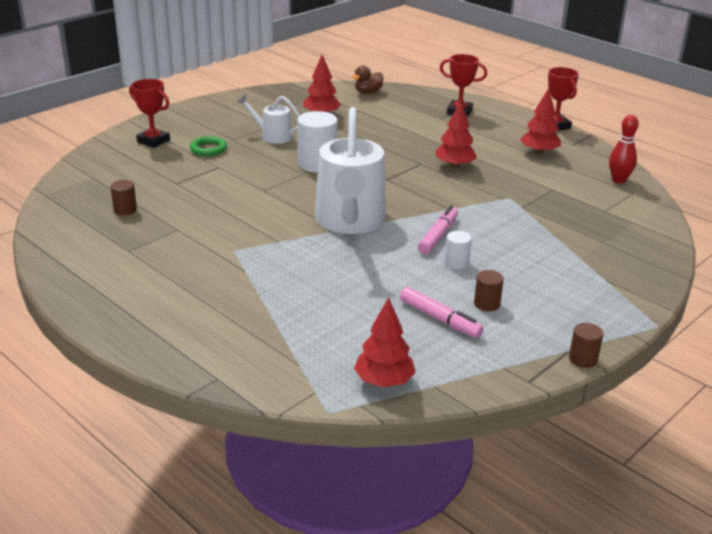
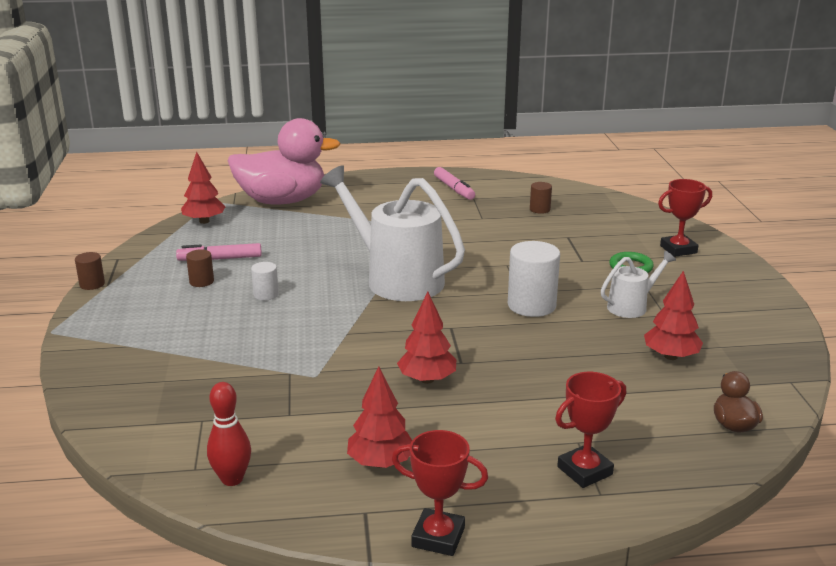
camera: 130 degrees right, 5 degrees down
(267, 360) = (282, 201): none -> pink duck
(438, 235) = (314, 305): pink marker -> pink marker (454, 189)

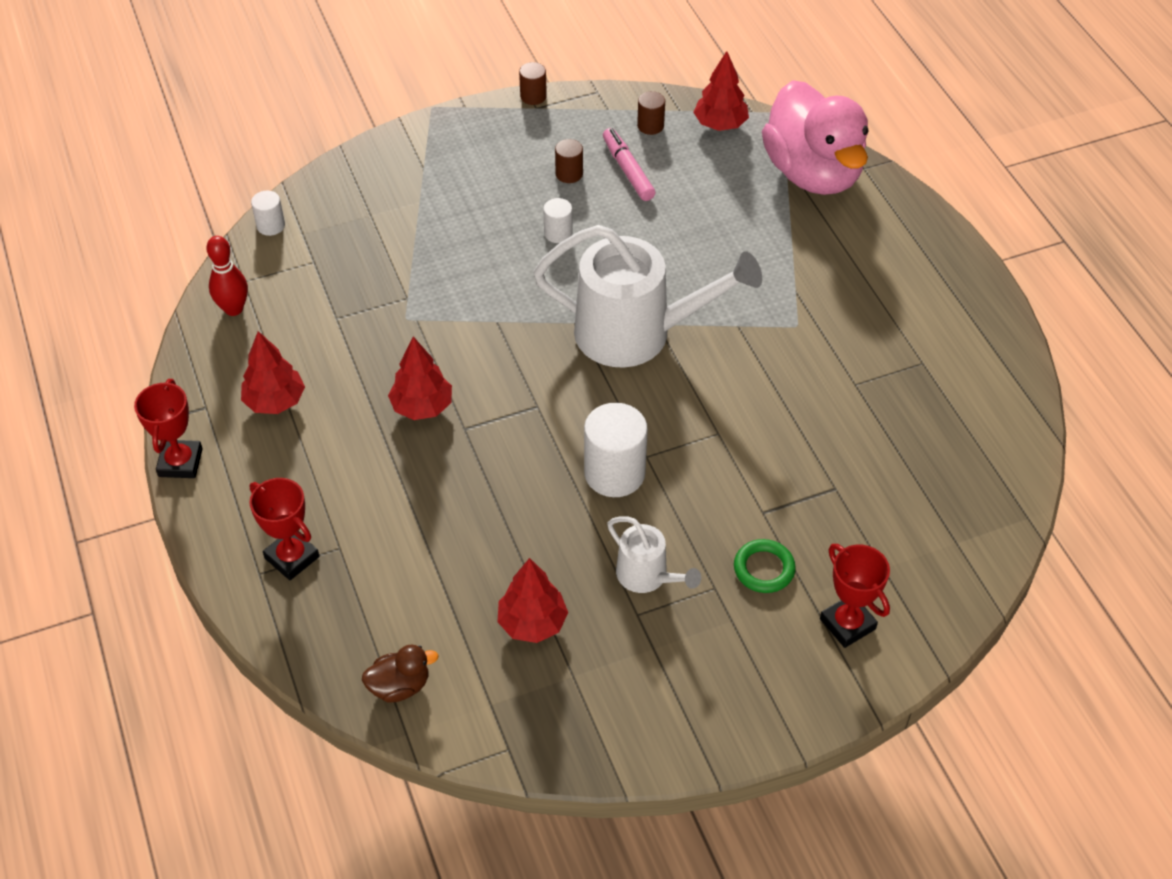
camera: 75 degrees right, 25 degrees up
(126, 442) = (271, 226): none -> white cylinder
(396, 279) = (637, 333): white watering can -> white watering can turned 75 degrees clockwise
(454, 189) = (945, 335): pink marker -> none
(540, 209) = (917, 445): brown cylinder -> brown cylinder (650, 126)

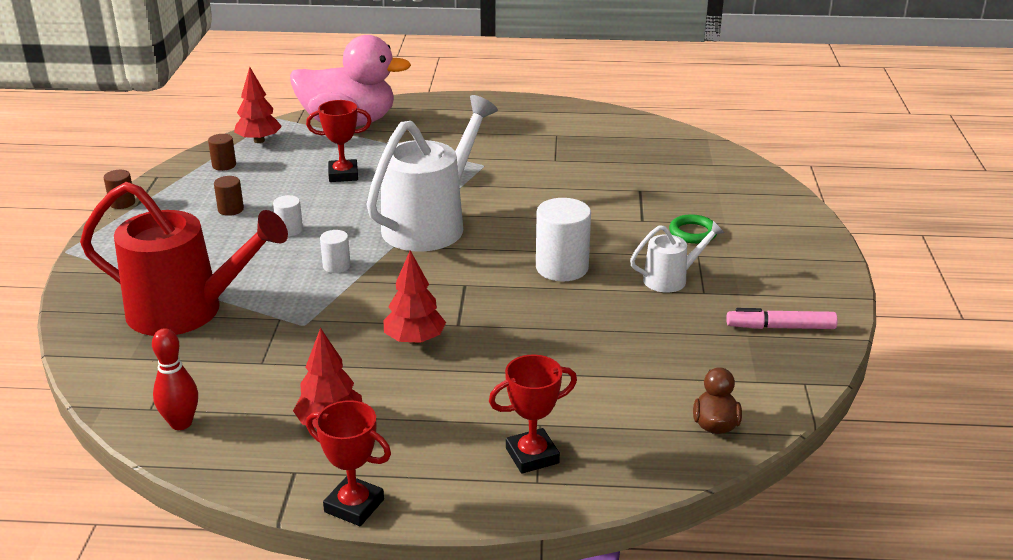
camera: 65 degrees left, 20 degrees down
(271, 226) = (96, 374): white cylinder -> white cylinder (336, 266)
(385, 233) = (188, 311): none -> red watering can
(532, 623) = (685, 341): red tree -> none
(628, 170) = (259, 185): pink marker -> pink marker (781, 327)
(847, 624) = (758, 216): red trophy -> red trophy (343, 175)

